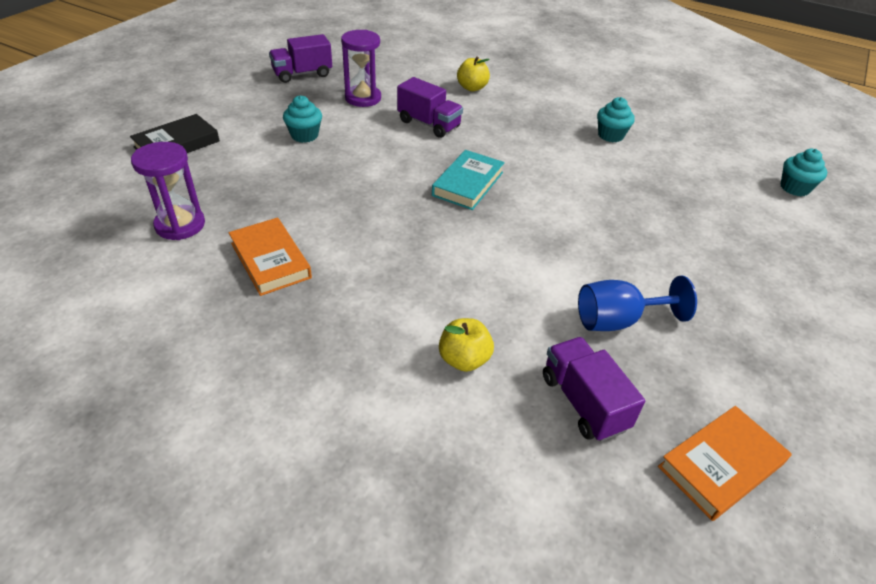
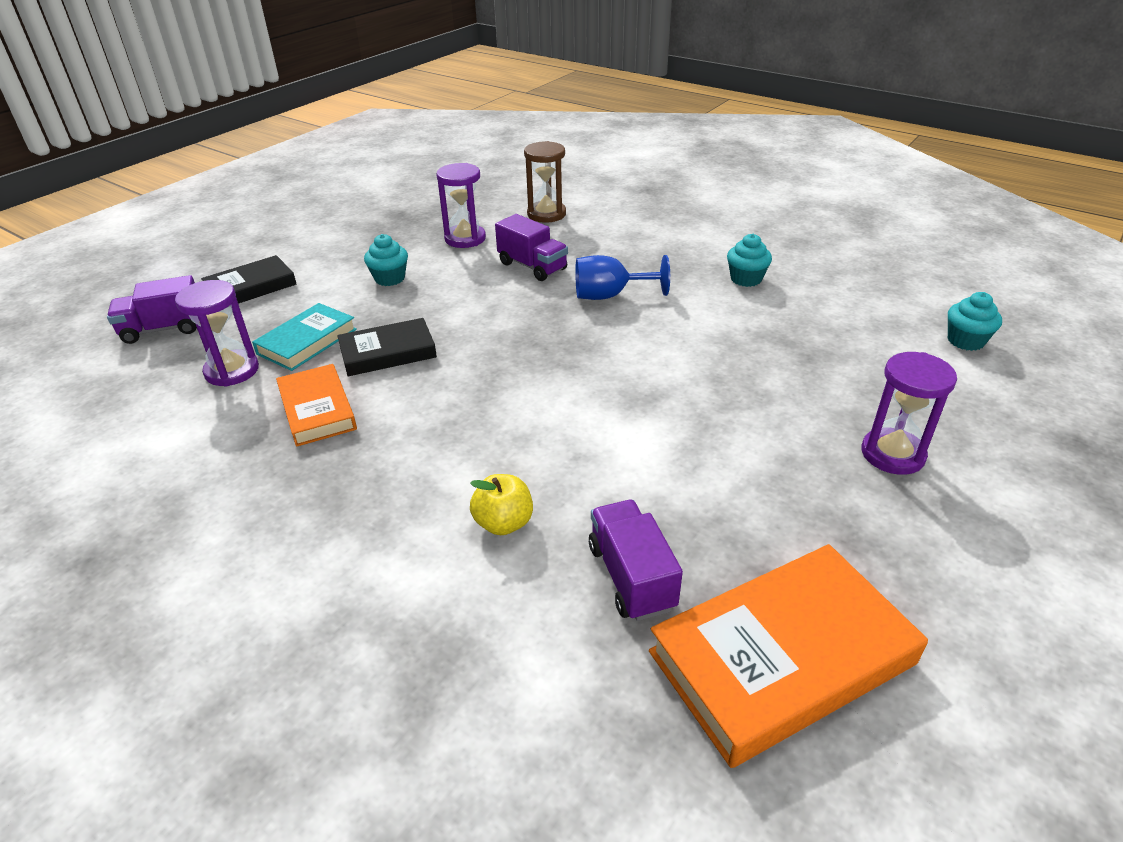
camera: 10 degrees right, 5 degrees down
(302, 74) = (405, 214): purple truck -> purple truck (164, 329)
(321, 205) = (388, 352): none -> black book
(429, 76) = (546, 214): none -> brown hourglass
(468, 184) = (560, 332): turquoise book -> turquoise book (307, 341)
(472, 88) = (593, 226): yellow apple -> none
(618, 321) = (698, 487): blue goblet -> blue goblet (610, 295)
(721, 465) = (781, 658): orange book -> orange book, size x1.68
(763, 286) = (892, 454): none -> purple hourglass

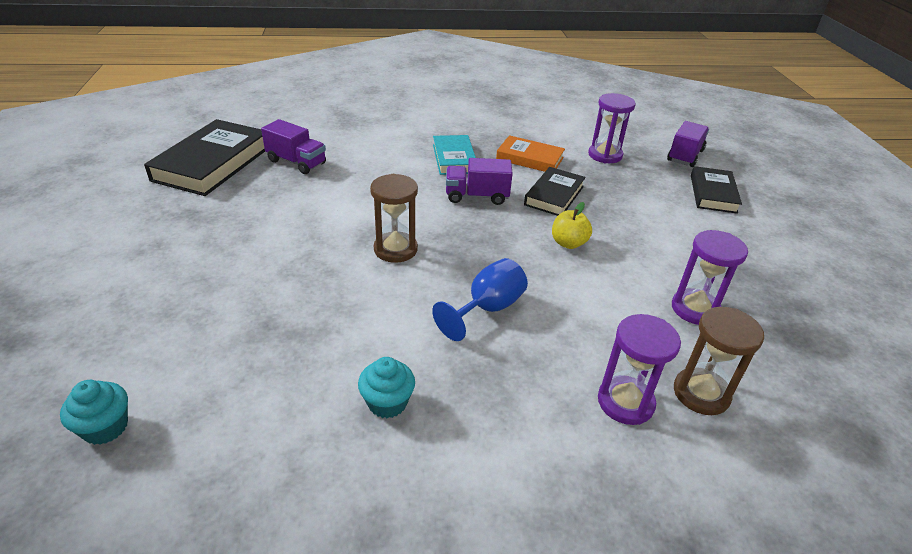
camera: 135 degrees right, 0 degrees up
(307, 341) = (606, 181): turquoise book -> turquoise book (454, 159)
(389, 278) = (659, 240): turquoise cupcake -> none
(503, 523) = (373, 157): yellow apple -> yellow apple (568, 243)
(532, 266) = (591, 307): purple truck -> purple truck (477, 196)
(629, 371) = (395, 249): none -> brown hourglass
(781, 658) = (212, 163): orange book -> black book
(892, 454) = (174, 270): purple hourglass -> purple hourglass (625, 402)

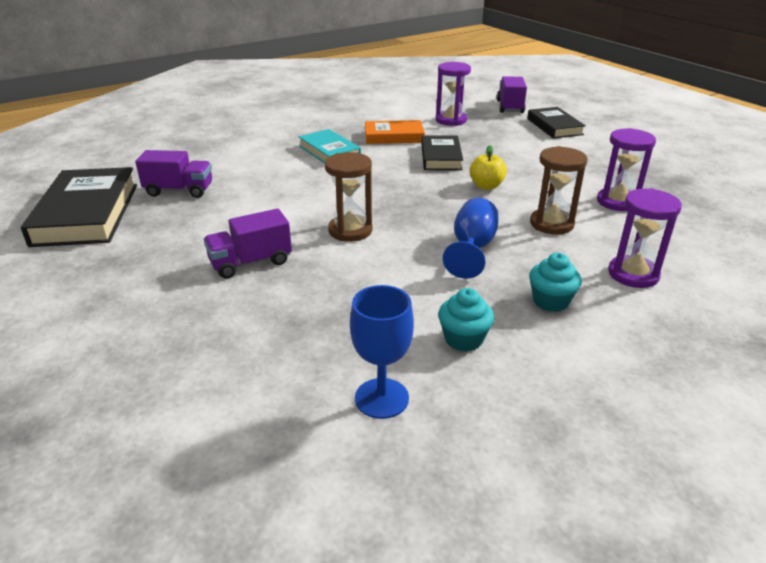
camera: 25 degrees left, 5 degrees down
(105, 427) = (220, 459): turquoise cupcake -> turquoise cupcake (550, 301)
(266, 430) = (381, 398): none -> blue goblet
(477, 196) = (378, 174): purple truck -> purple truck (251, 262)
(701, 393) = (674, 251): brown hourglass -> brown hourglass (551, 224)

